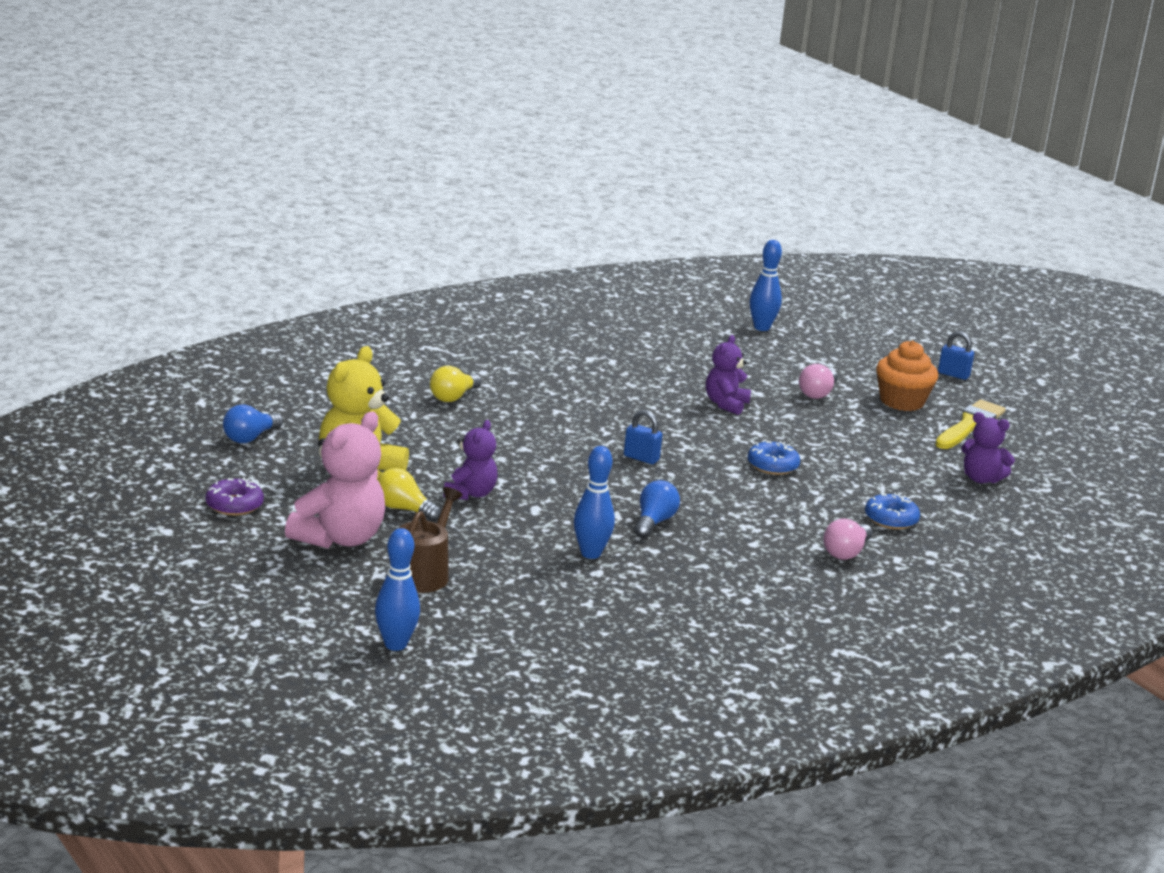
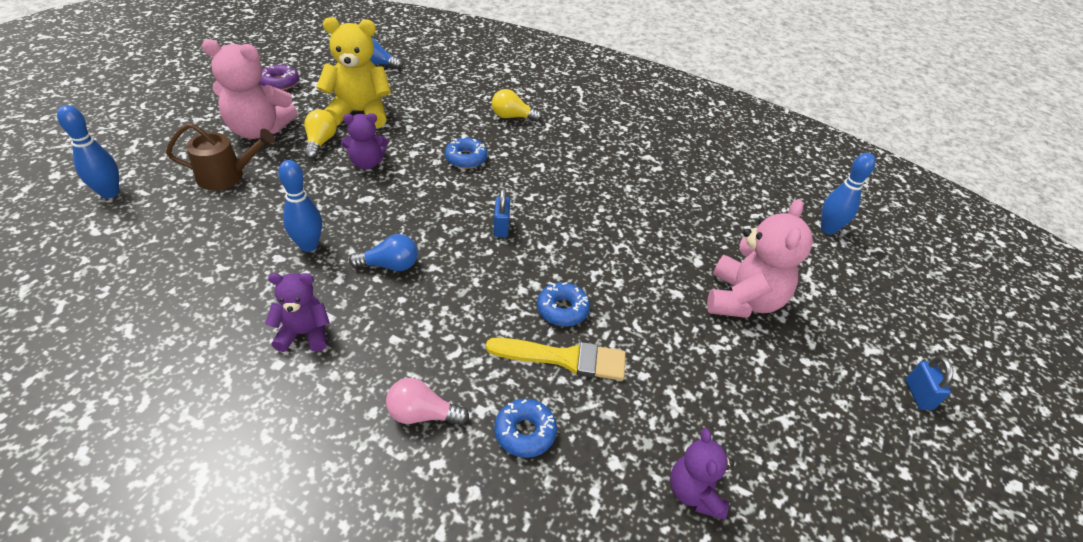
camera: 60 degrees right, 20 degrees up
(510, 442) = (466, 158): none -> blue donut
(726, 404) = (652, 248): purple teddy bear -> purple teddy bear (304, 334)
(817, 393) = (743, 300): pink light bulb -> pink teddy bear
(902, 401) = (802, 368): orange cupcake -> none
(970, 425) = (816, 444): yellow brush -> yellow brush (564, 358)

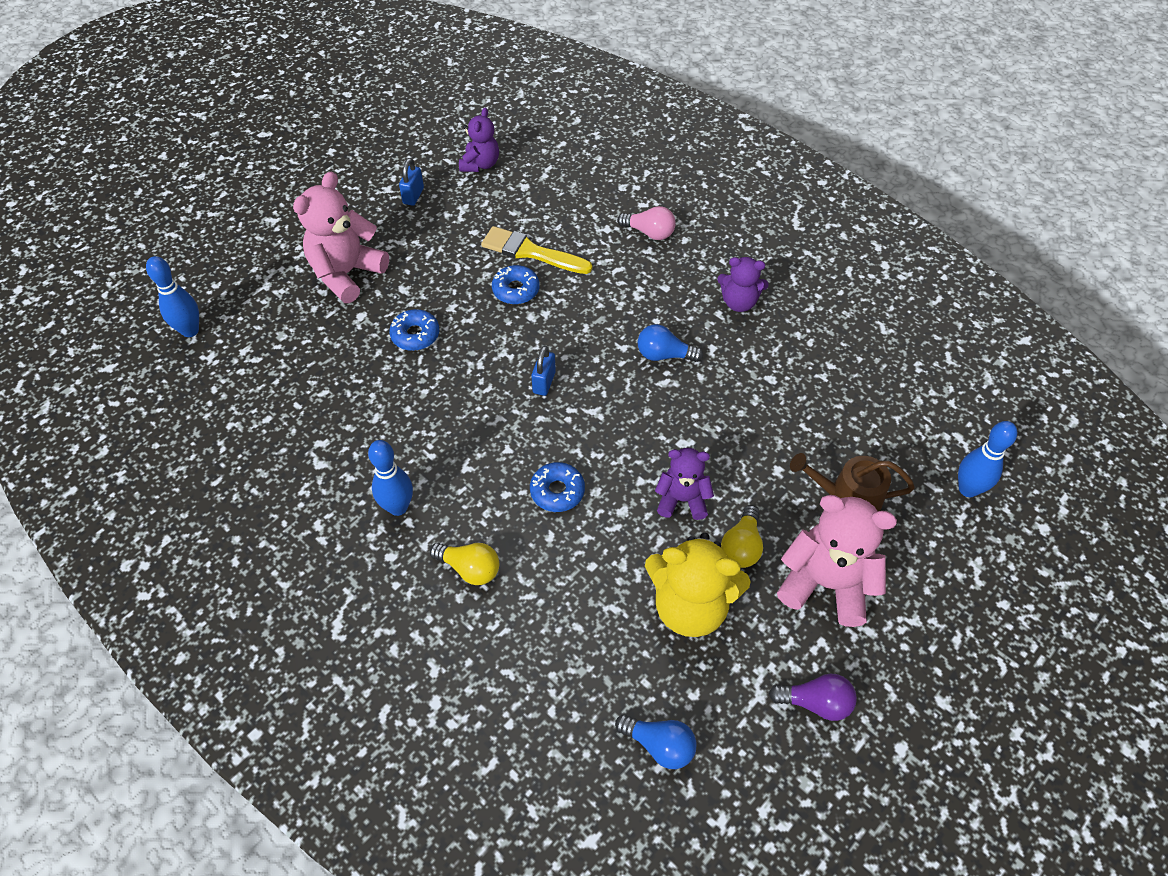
camera: 160 degrees left, 10 degrees up
(279, 83) = (815, 702): purple donut -> purple light bulb
(308, 245) = (742, 388): blue bowling pin -> blue bowling pin (398, 507)
(525, 432) = (579, 211): blue donut -> blue donut (415, 335)
(918, 395) = (269, 187): blue padlock -> blue padlock (413, 196)

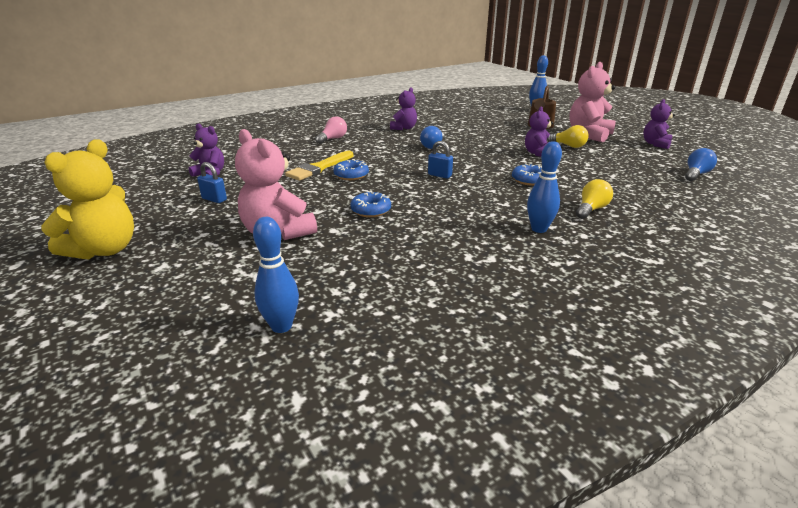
camera: 75 degrees left, 25 degrees down
(690, 606) = (607, 159): yellow teddy bear -> yellow teddy bear (104, 250)
(815, 702) = (655, 144): purple light bulb -> purple teddy bear

